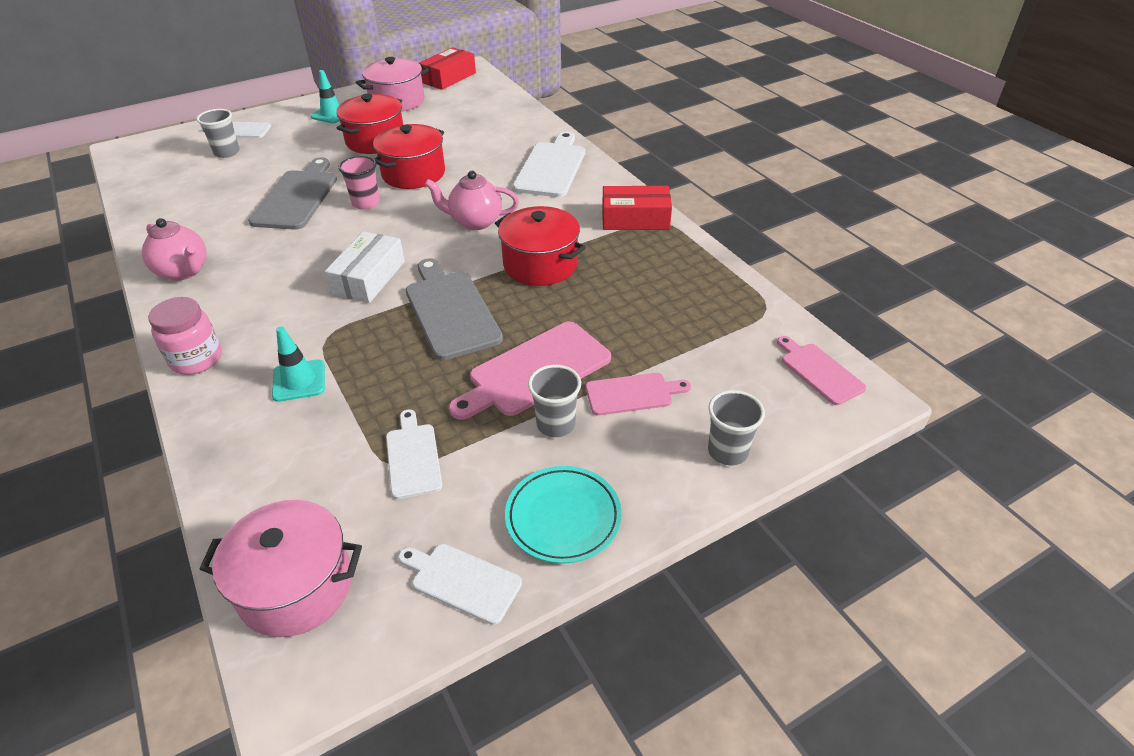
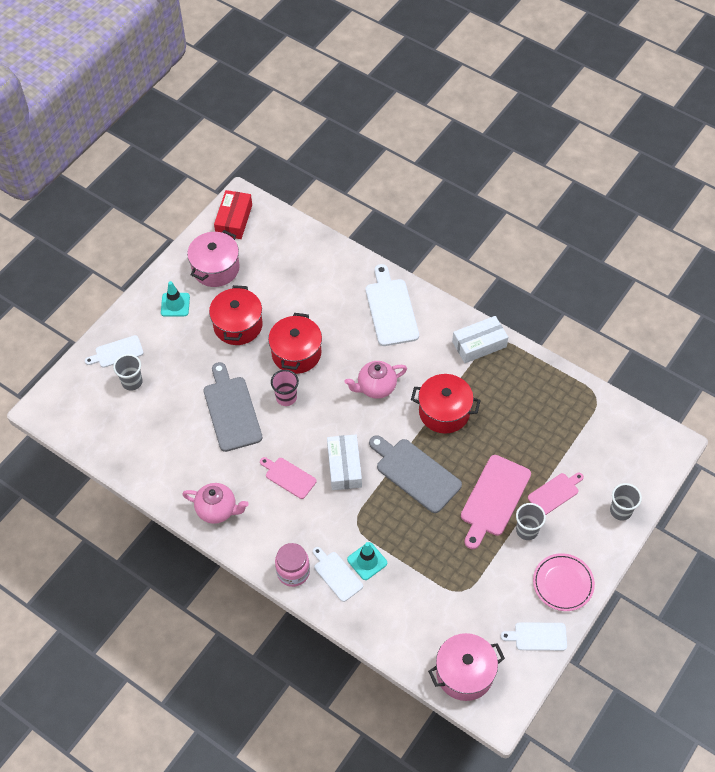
camera: 25 degrees left, 15 degrees up
(413, 457) = (467, 582): white cutting board -> white cutting board (336, 574)
(563, 517) = (563, 583): turquoise plate -> pink plate
(635, 219) = (479, 344): red box -> white box
(819, 371) = (643, 436): pink cutting board -> pink cutting board (288, 477)

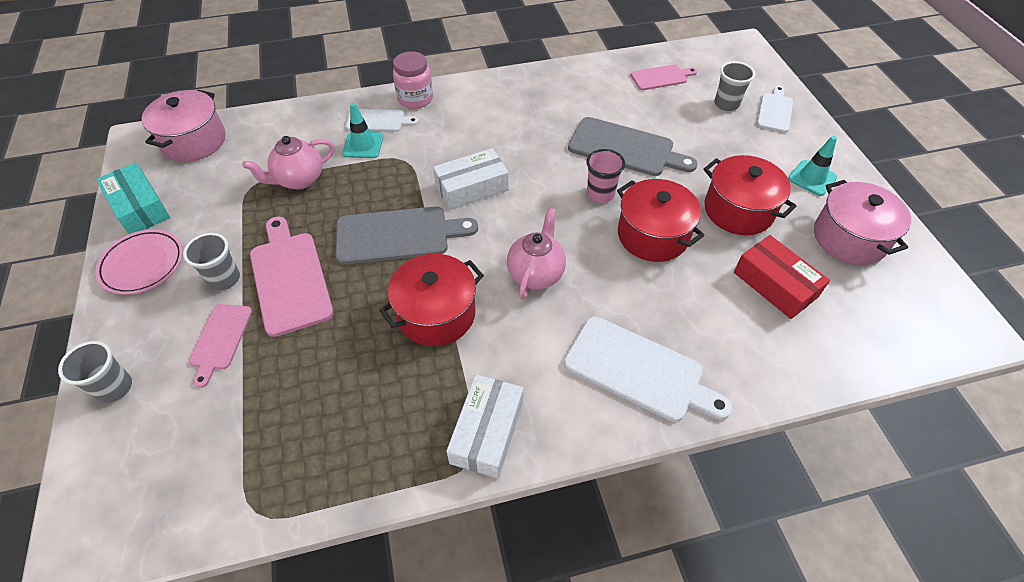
camera: 130 degrees right, 5 degrees down
(217, 510) = (527, 88): pink teapot -> pink teapot (299, 180)
(234, 220) = (934, 301): red box -> red box (775, 284)
(288, 477) = (507, 145): pink cutting board -> pink cutting board (661, 77)
(344, 466) = (471, 188): white box -> white box turned 60 degrees counterclockwise
(537, 636) = (139, 207): white cutting board -> turquoise box

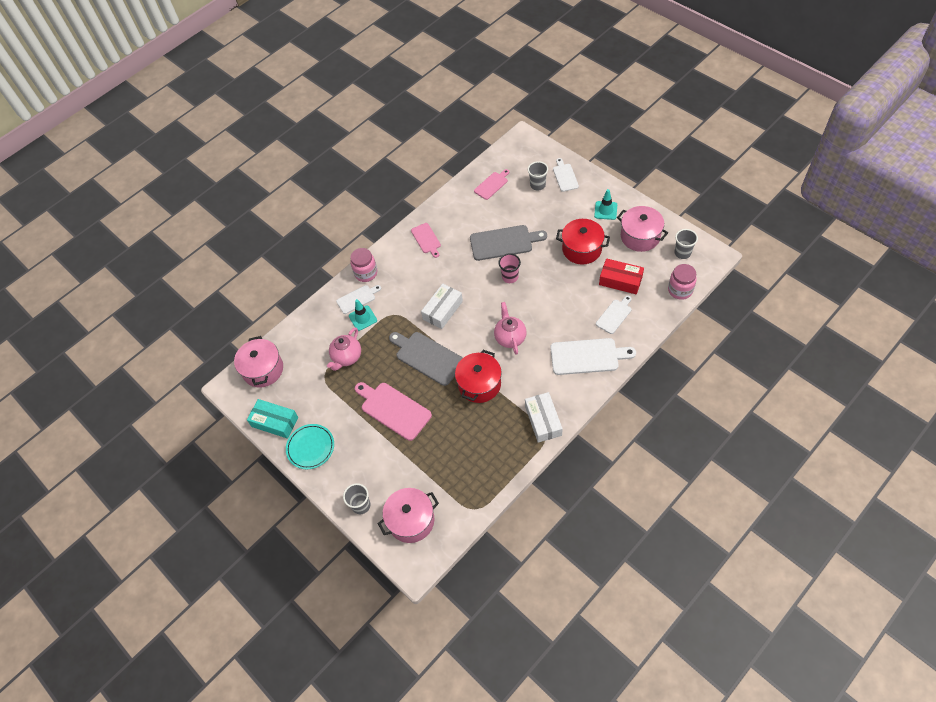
camera: 25 degrees left, 5 degrees up
(142, 264) = (310, 447): pink plate -> turquoise plate
(151, 462) = (411, 520): none -> pink pot
(220, 339) = (388, 456): pink cutting board -> pink cutting board (426, 239)
(224, 279) = (361, 429): grey cup -> grey cup (682, 253)
(398, 235) = (427, 357): grey cutting board -> grey cutting board turned 105 degrees counterclockwise
(652, 235) = (550, 286): red pot -> none
(730, 331) = (614, 315): none -> white cutting board
(878, 354) = (680, 290): none -> pink jar

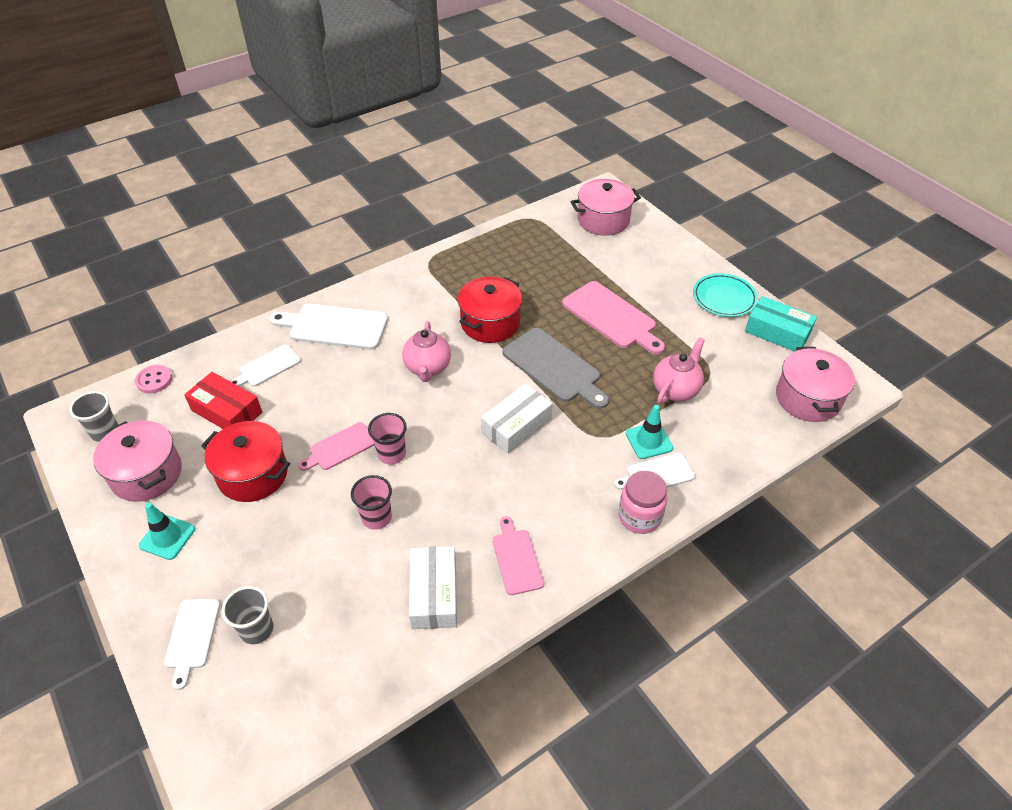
camera: 175 degrees left, 10 degrees down
(361, 505) = (659, 239): grey cup -> none
(492, 185) = (348, 656): pink cutting board -> pink cutting board (340, 447)
(504, 242) = (376, 517): grey cutting board -> pink cup
(543, 420) = (424, 274): white box -> white box (434, 594)
(680, 290) = (154, 380): pink jar -> pink button

